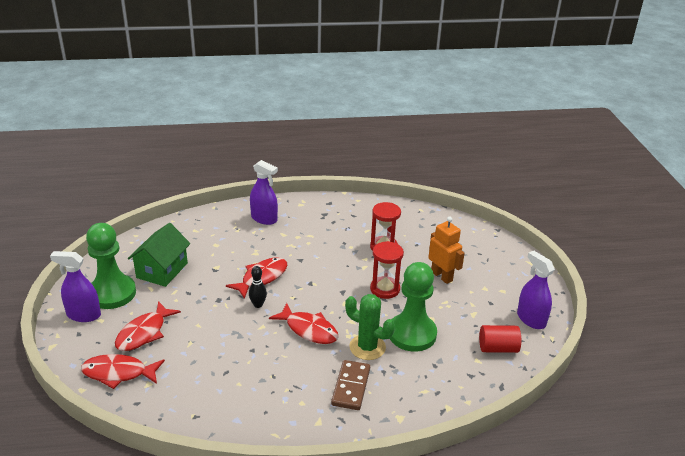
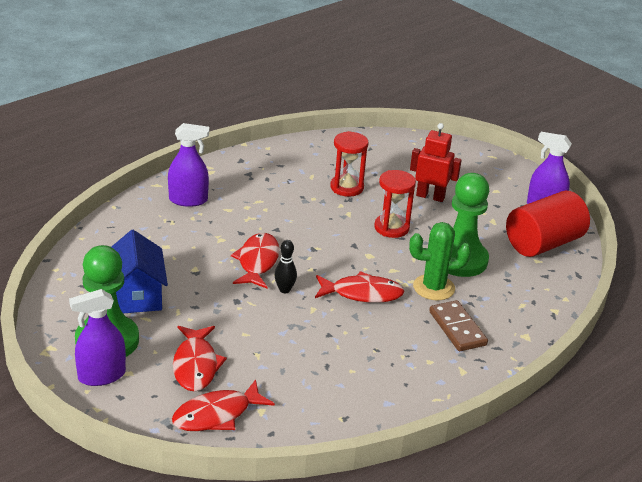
camera: 35 degrees left, 0 degrees up
(162, 270) = (136, 295): green house -> blue house
(442, 276) = (430, 196): orange robot -> red robot
(498, 348) = (543, 243): red cylinder -> red cylinder, size x1.73

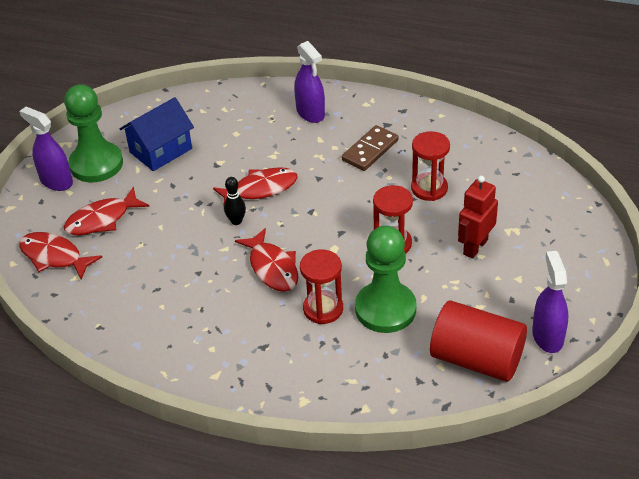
camera: 65 degrees right, 10 degrees up
(430, 196) = (475, 247): red robot -> red robot turned 135 degrees counterclockwise
(434, 287) = (323, 309): green cactus -> red hourglass
(457, 328) = (274, 348): brown domino -> brown domino (370, 150)

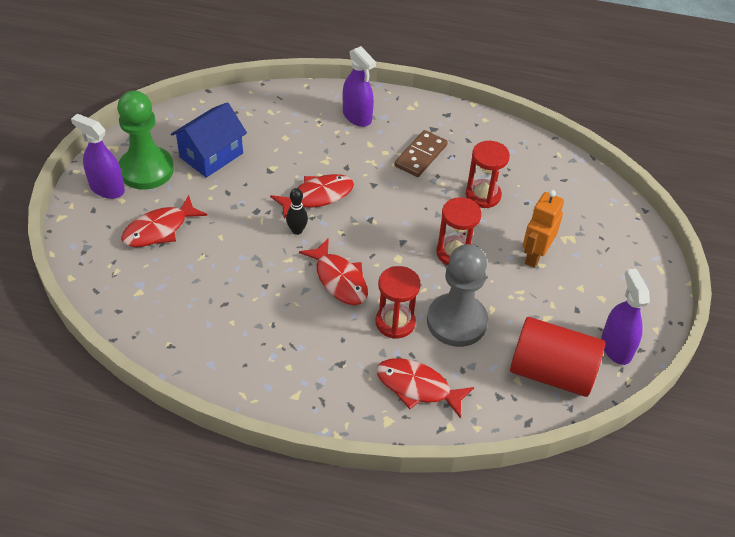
camera: 10 degrees left, 5 degrees up
(54, 256) = (114, 270): red fish -> red fish (417, 387)
(385, 309) = (456, 321): green pawn -> grey pawn
(475, 247) = (535, 255): red robot -> orange robot

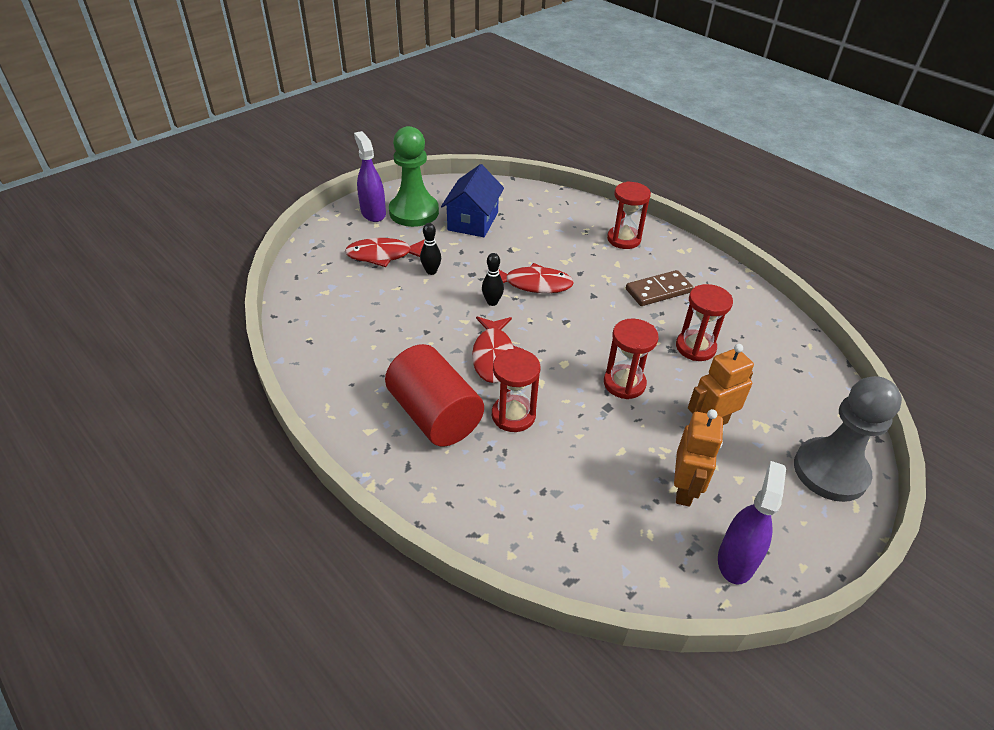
camera: 35 degrees right, 5 degrees down
(211, 155) = (473, 221): blue house -> blue house turned 60 degrees counterclockwise
(218, 225) = (431, 271): none -> black bowling pin
(357, 116) = (623, 239): purple spray bottle -> red hourglass
(417, 387) = (484, 483): red fish -> none
(456, 321) = (574, 444): grey pawn -> grey pawn (830, 471)
(551, 372) = (638, 545): red cylinder -> red cylinder (435, 415)
(552, 315) = (684, 489): none -> orange robot

